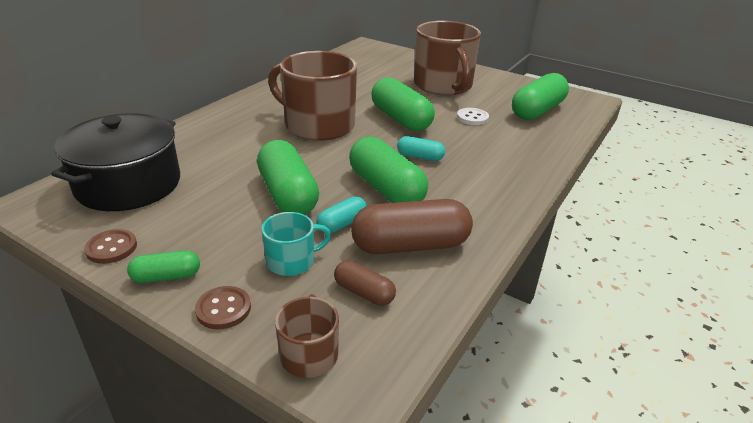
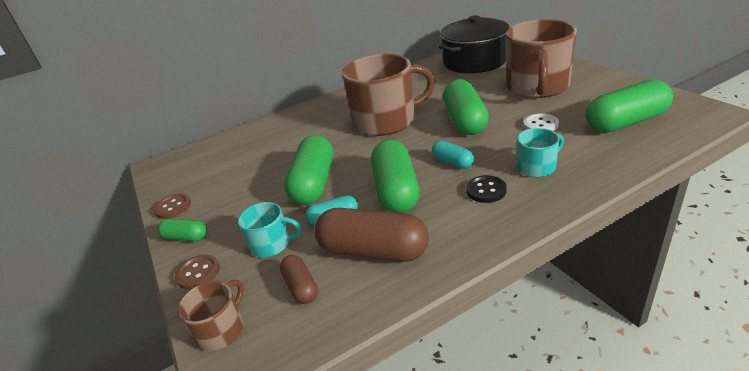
camera: 35 degrees right, 0 degrees up
(128, 184) = (219, 158): black pot -> black pot (474, 61)
(318, 125) = (386, 121): brown mug -> brown mug turned 105 degrees clockwise
(470, 177) = (486, 190): none -> black button
(497, 152) = (537, 167): none -> turquoise mug

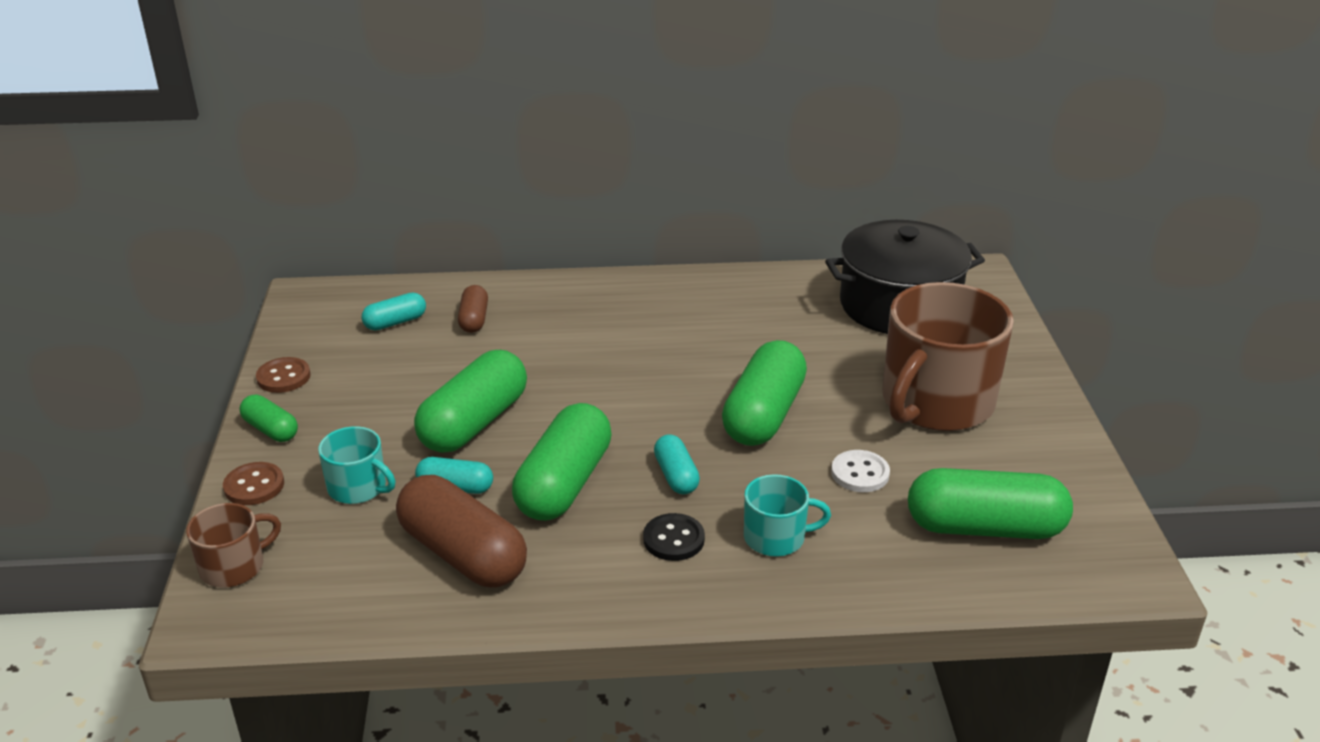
camera: 20 degrees right, 0 degrees up
(223, 157) = (395, 322): none -> turquoise capsule
(301, 287) = (349, 558): brown capsule -> brown capsule (474, 319)
(386, 121) = (656, 362): brown mug -> none

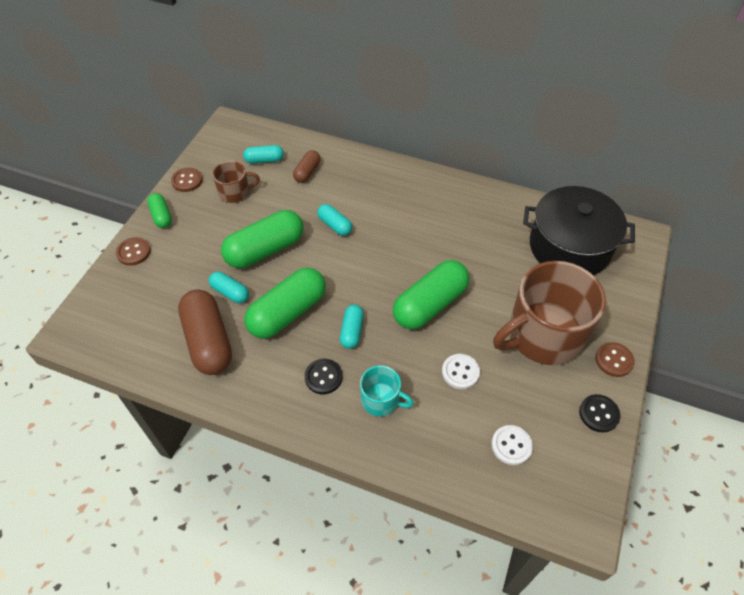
camera: 25 degrees right, 20 degrees up
(234, 566) = (97, 303): brown mug -> brown mug (235, 192)
(358, 487) = (182, 273): turquoise mug -> none
(561, 367) = (335, 225): none -> turquoise capsule
(984, 528) = (511, 445): green capsule -> white button
(1040, 401) = (614, 360): none -> brown button
(1064, 460) = (599, 414): none -> black button

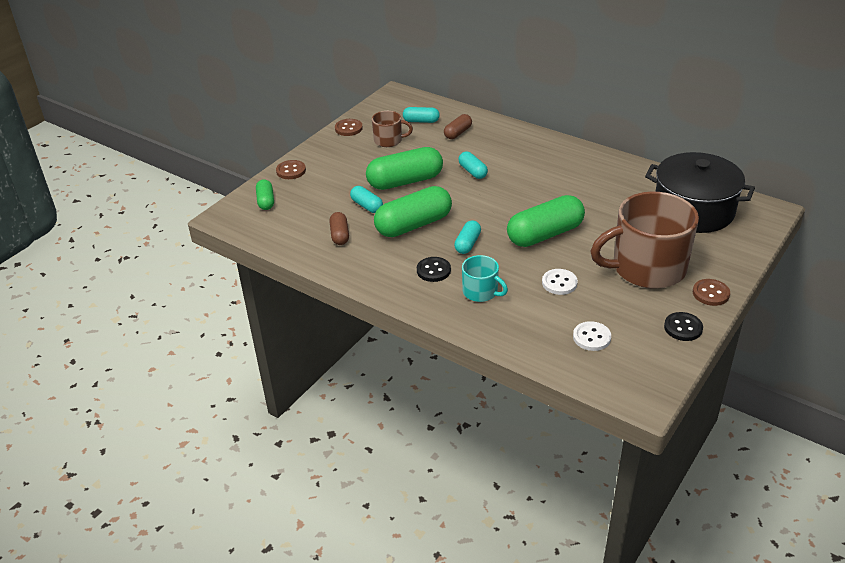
camera: 15 degrees right, 15 degrees down
(161, 216) = (320, 150): green capsule -> green capsule (266, 201)
(208, 341) = (339, 235): brown capsule -> brown capsule, size x0.51

